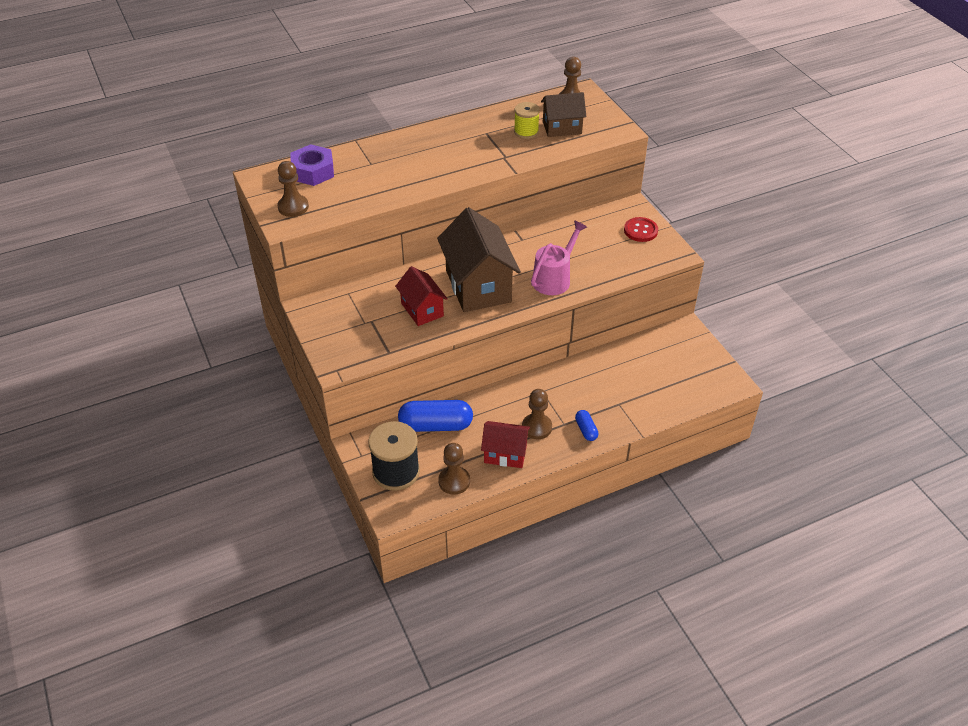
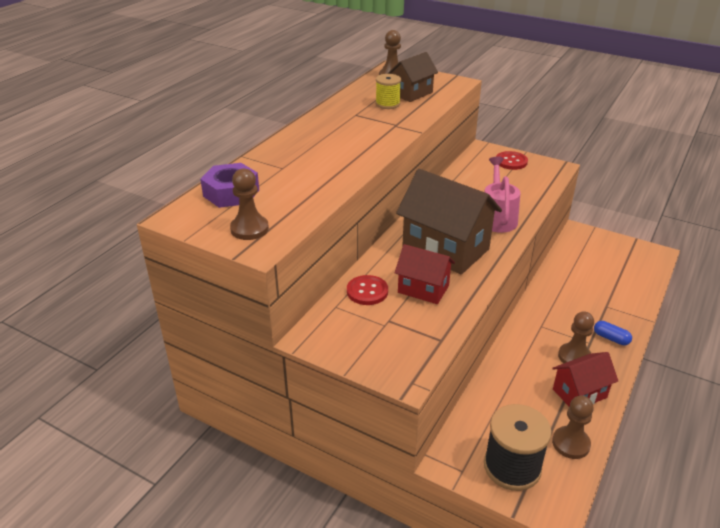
camera: 35 degrees left, 10 degrees down
(381, 292) = (367, 291): none -> red button
(436, 425) = (494, 402): blue capsule -> none

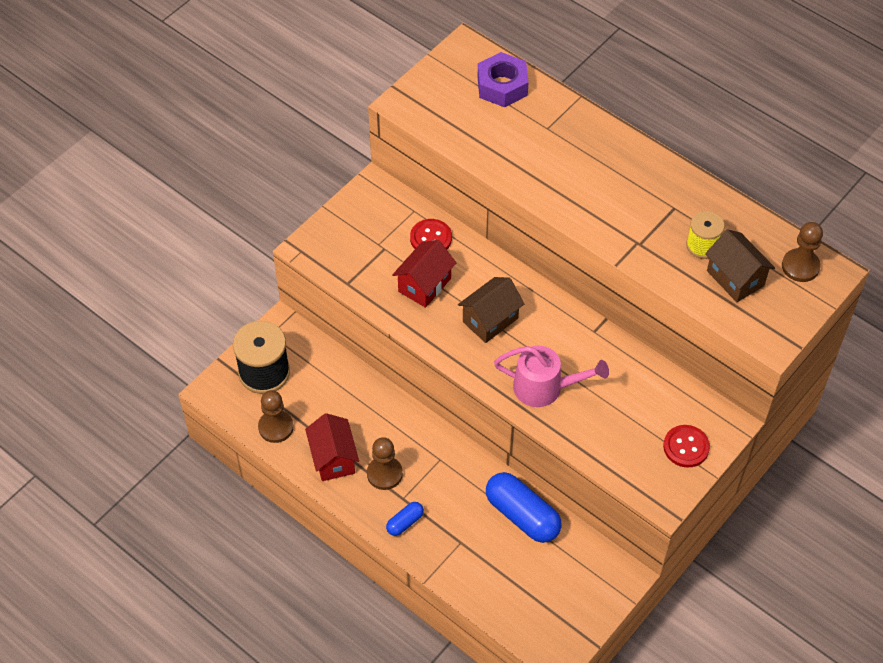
camera: 100 degrees right, 20 degrees up
(249, 229) = (434, 97): brown pawn -> none
(445, 249) = (490, 320): brown house -> brown house, size x0.57
(563, 278) = (522, 515): none -> blue capsule

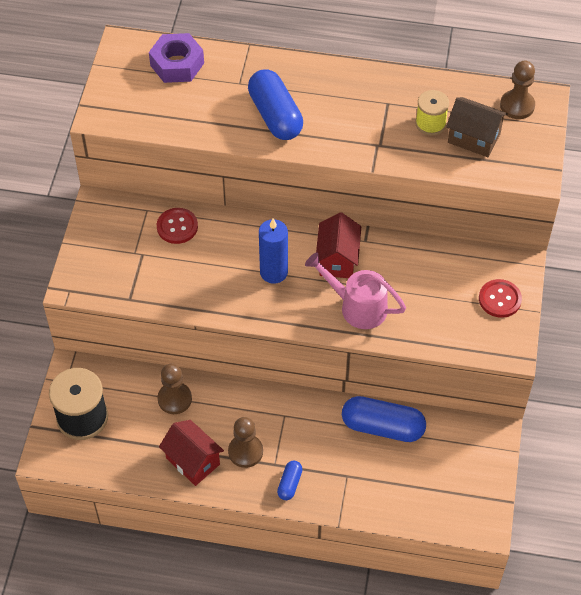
camera: 30 degrees left, 0 degrees up
(276, 427) = (124, 460): brown pawn -> brown pawn (174, 399)
(424, 285) = (198, 269): red house -> red house (337, 259)
(490, 320) = (273, 272): brown house -> blue candle
(545, 388) = (357, 306): pink watering can -> pink watering can turned 135 degrees counterclockwise
(560, 173) = (275, 116): none -> blue capsule

